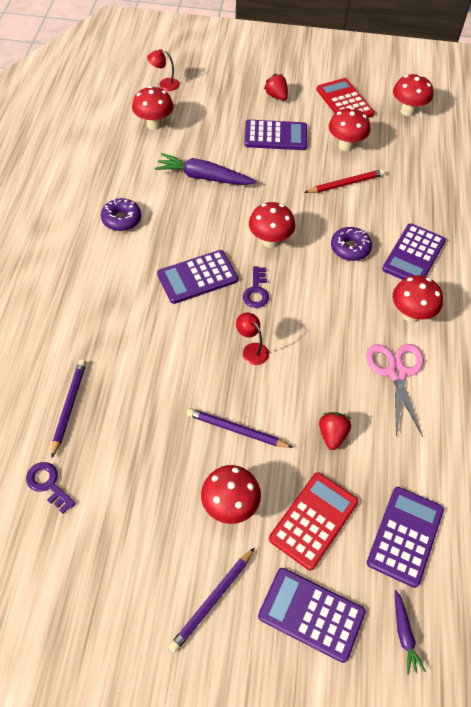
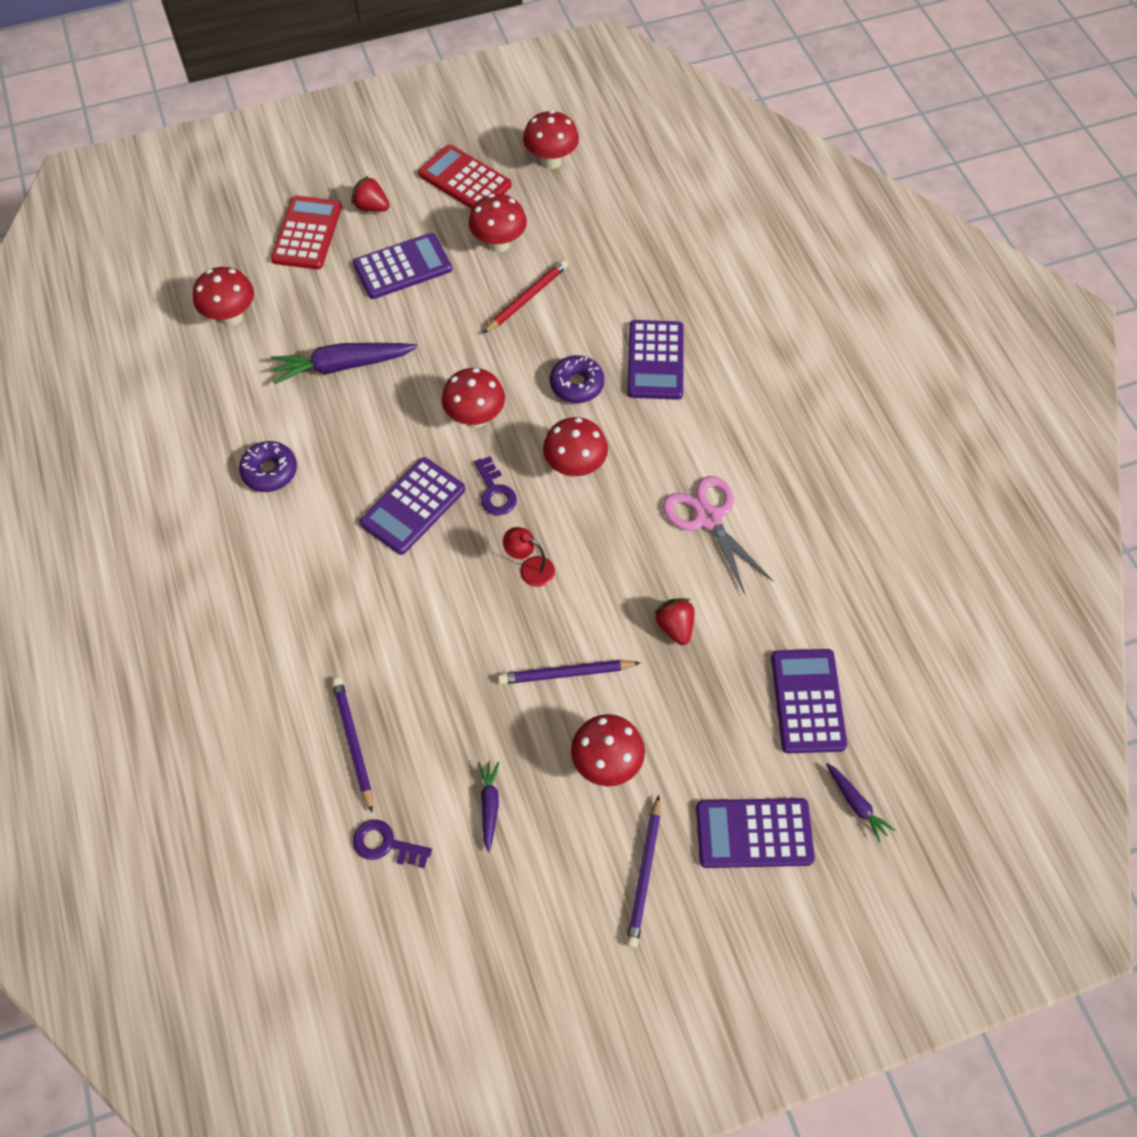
camera: 25 degrees left, 5 degrees up
(132, 494) = (489, 805): none -> purple carrot
(164, 84) = (209, 250): red lamp -> none
(313, 520) = (704, 733): red calculator -> red calculator (307, 233)
(411, 315) = (689, 439): red mushroom -> red mushroom (575, 467)

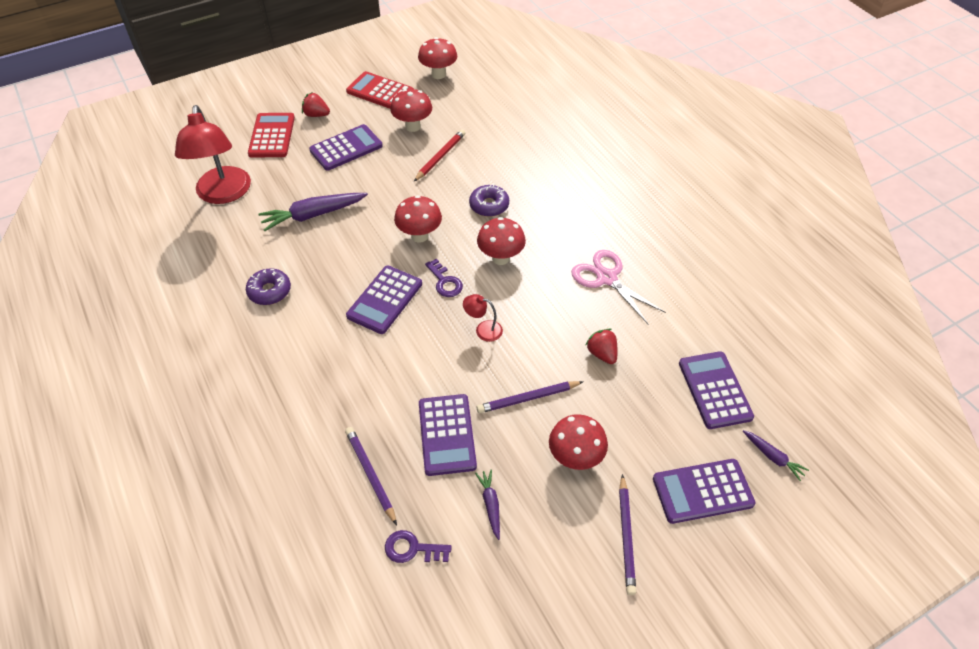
camera: 10 degrees left, 10 degrees down
(231, 317) = (223, 194): red mushroom -> red lamp
(655, 360) = (541, 184): purple calculator -> purple calculator (447, 435)

